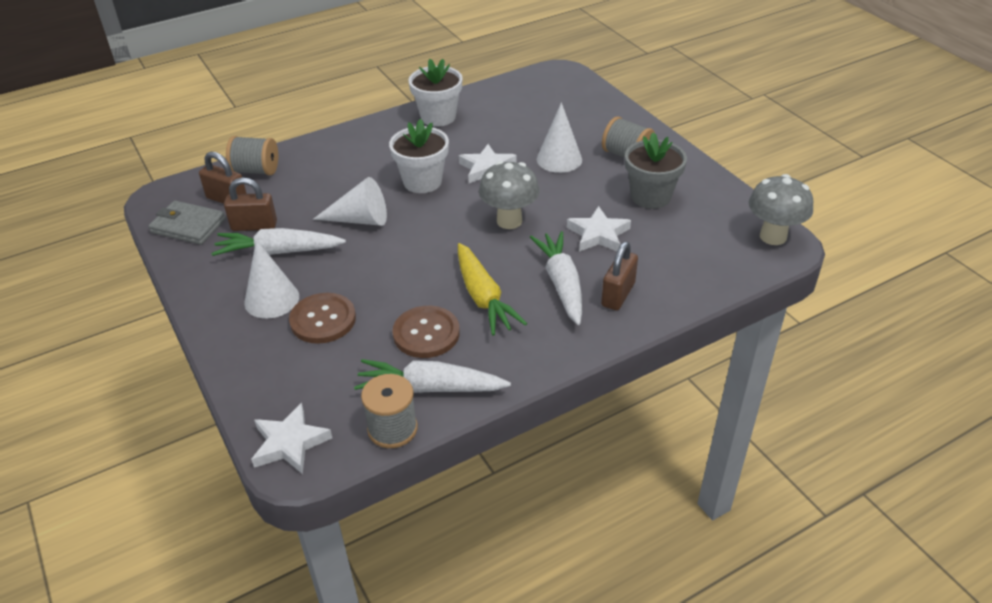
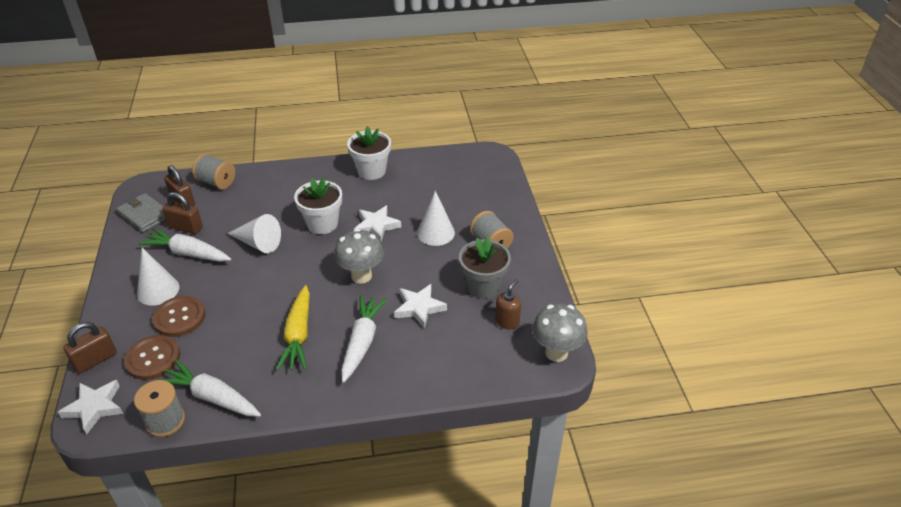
camera: 20 degrees right, 0 degrees up
(426, 333) = (239, 352): brown button -> brown button (153, 358)
(618, 294) = (397, 365): brown padlock -> brown padlock (95, 360)
(701, 222) = (507, 321): none -> brown soap dispenser

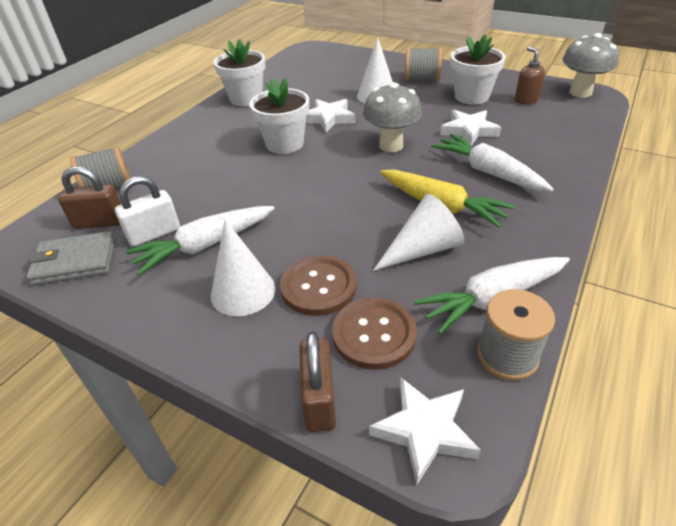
camera: 50 degrees left, 0 degrees up
(185, 227) = (154, 234): brown padlock -> white padlock
(258, 243) = (259, 190): white cone -> white cone (422, 249)
(483, 286) = (471, 97): grey flower pot -> white flower pot

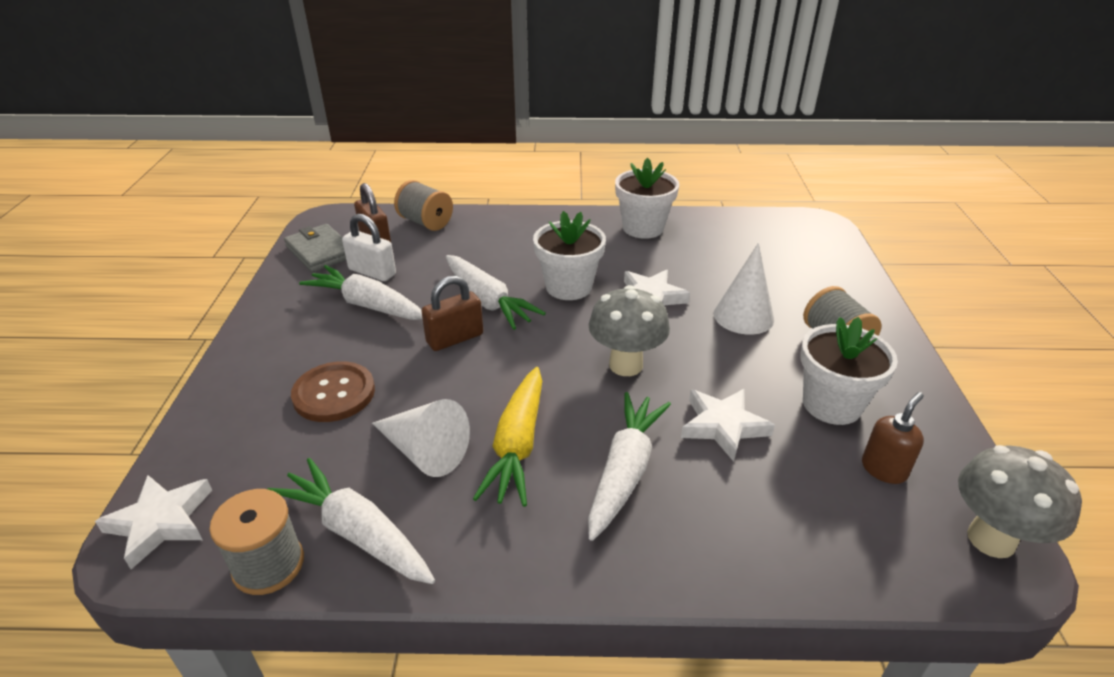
camera: 60 degrees right, 5 degrees down
(243, 291) = (312, 350): white cone -> none
(265, 182) = (487, 301): none -> white carrot
(319, 400) = (189, 442): brown padlock -> brown padlock (455, 338)
(374, 334) = (277, 452): brown button -> none

